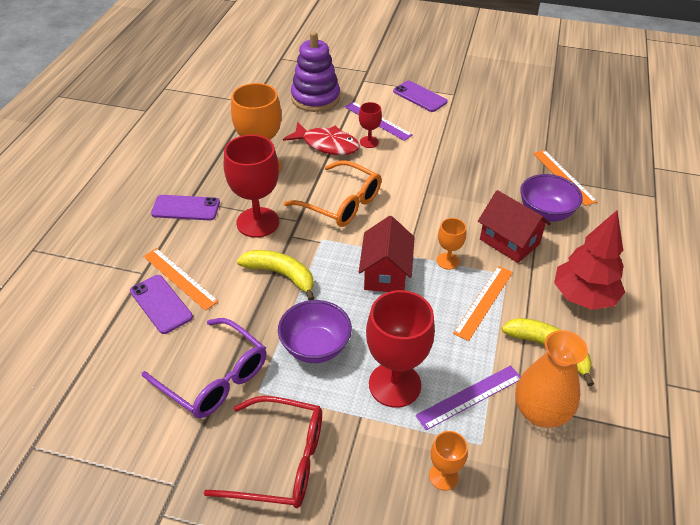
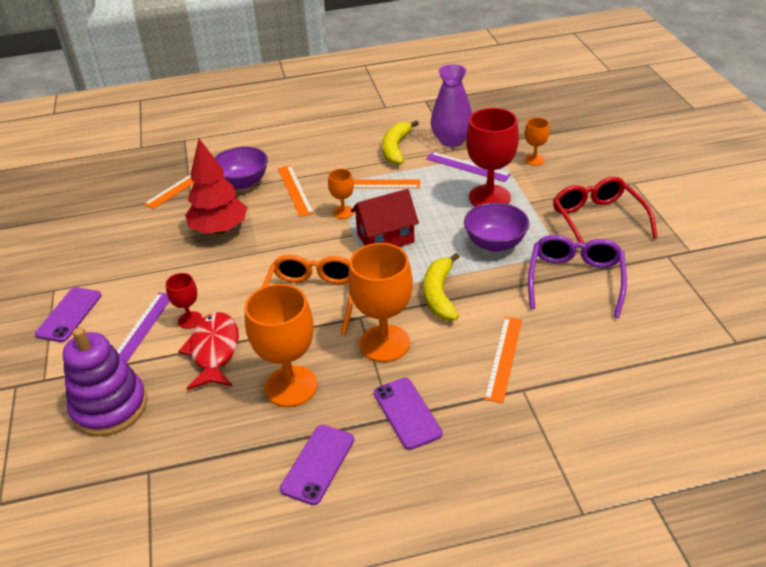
camera: 115 degrees left, 5 degrees down
(161, 304) = (543, 353): purple phone -> purple phone (318, 464)
(257, 222) = (384, 343): red goblet -> orange goblet
(509, 242) = (295, 190): red house -> orange ruler
(540, 412) = (452, 140): orange vase -> purple vase
(583, 297) = (332, 146): red tree -> red tree (220, 229)

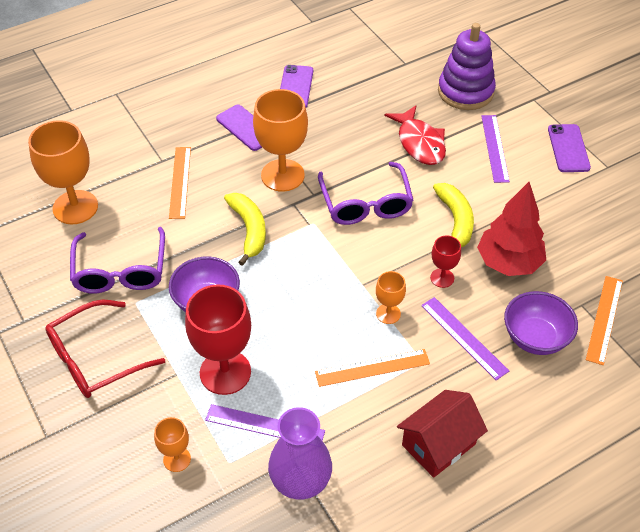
camera: 160 degrees right, 10 degrees up
(190, 320) = (460, 163): red goblet -> red goblet (442, 278)
(291, 386) = (341, 129): orange goblet -> orange goblet (75, 207)
(295, 190) = (464, 337): orange ruler -> purple ruler
(312, 298) = (366, 204): orange glasses -> purple glasses
(385, 238) = (326, 286): red house -> red house (438, 444)
(396, 149) = (373, 444): yellow banana -> yellow banana (455, 221)
(597, 220) = (95, 359): red glasses -> red glasses turned 90 degrees clockwise

